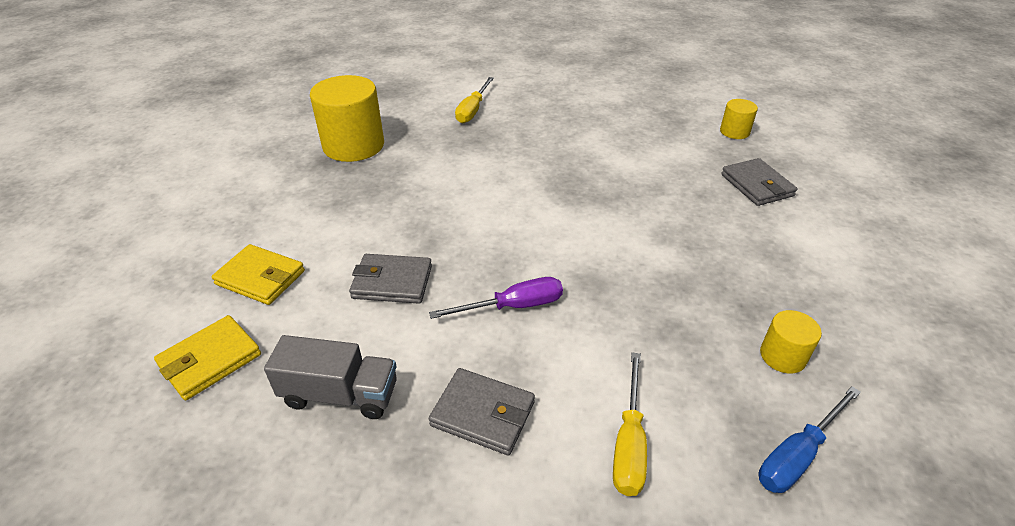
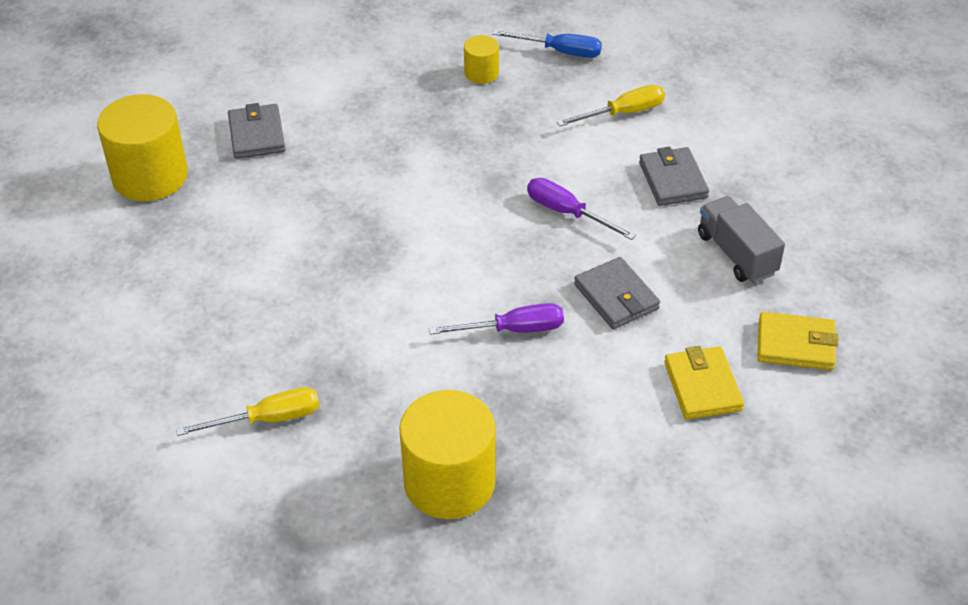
camera: 125 degrees left, 5 degrees up
(426, 216) = (513, 330): none -> purple screwdriver
(734, 132) = (150, 176): yellow cylinder -> yellow cylinder, size x2.03
(756, 185) = (257, 135): grey wallet -> grey wallet turned 45 degrees counterclockwise

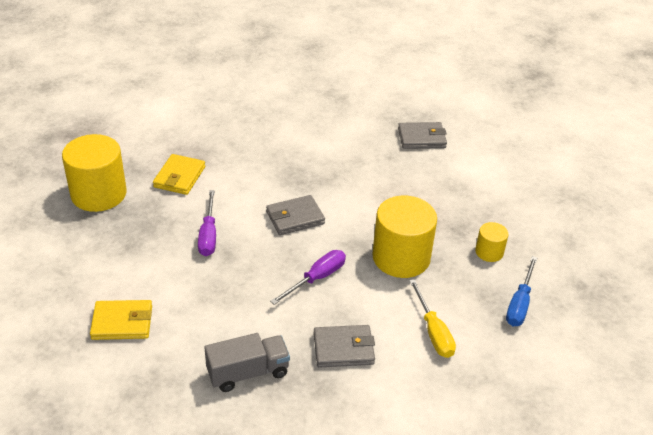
camera: 95 degrees right, 5 degrees down
(150, 176) = (386, 96): yellow cylinder -> yellow cylinder (401, 257)
(268, 419) = (174, 131): yellow screwdriver -> none
(616, 297) = (223, 291): grey wallet -> grey wallet (295, 218)
(795, 345) = (140, 387): yellow wallet -> yellow wallet (179, 177)

